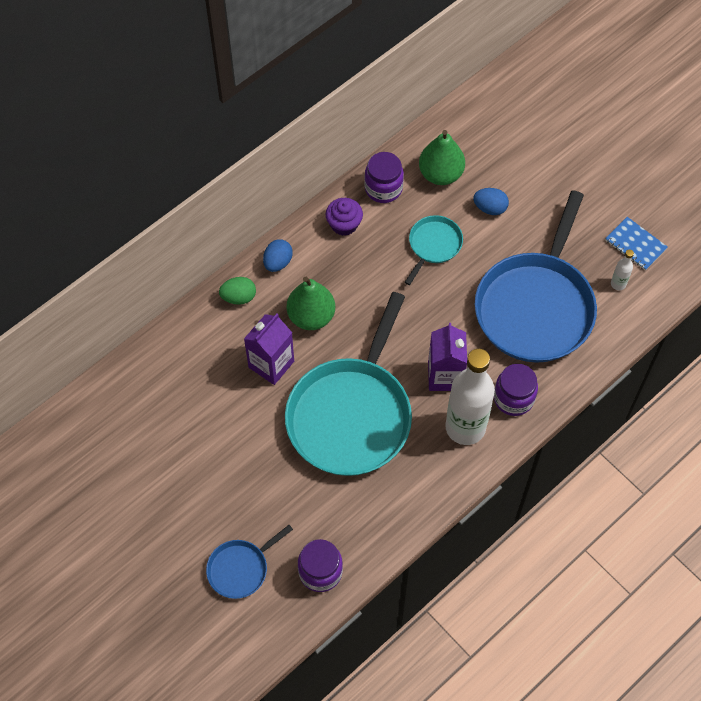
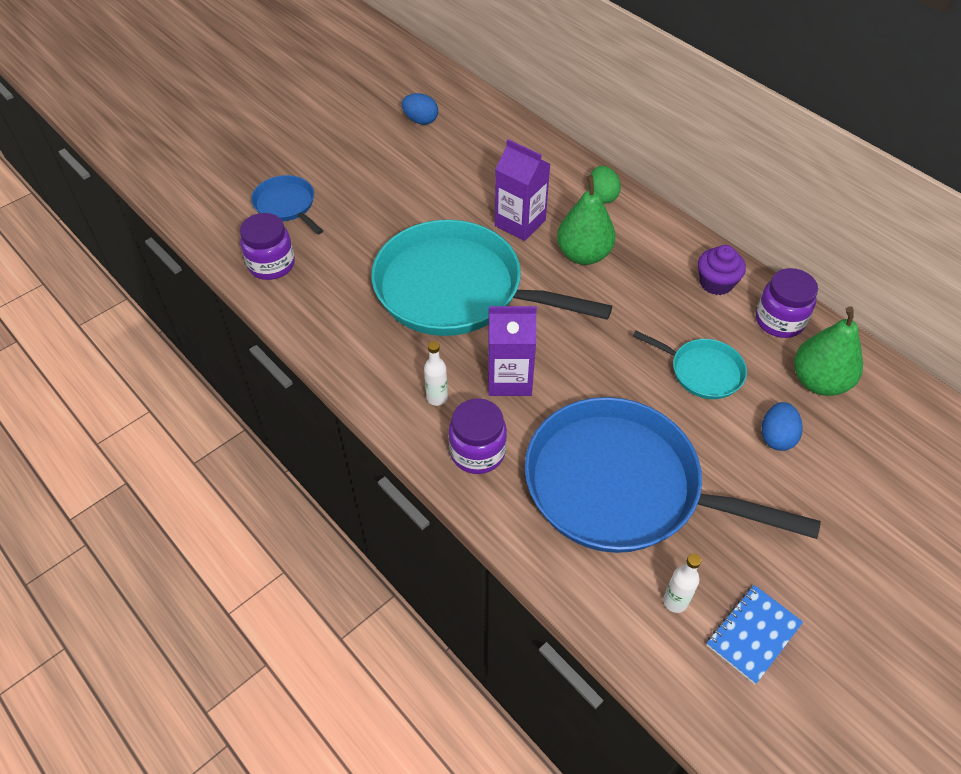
camera: 90 degrees right, 10 degrees down
(278, 262) = (652, 226): blue egg -> blue egg (420, 120)
(465, 427) = (437, 398): white bottle -> white bottle, size x0.41

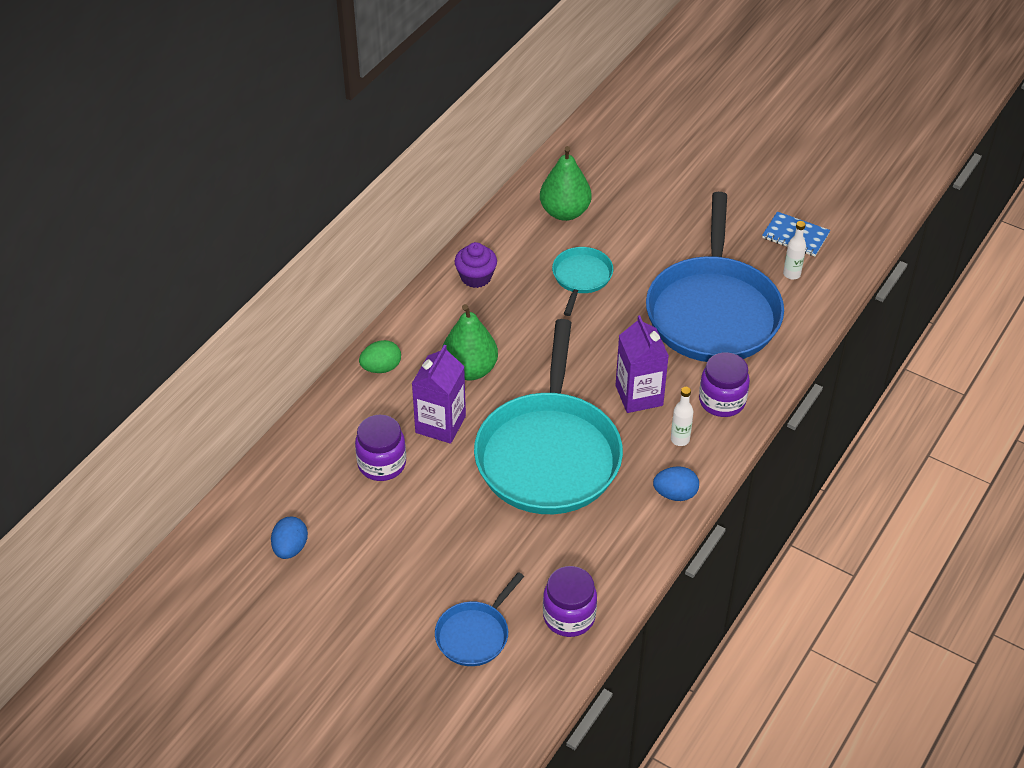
camera: 105 degrees left, 5 degrees down
(776, 437) = (629, 232): blue egg -> blue egg (675, 494)
(779, 321) = (507, 236): purple jar -> purple jar (382, 464)

